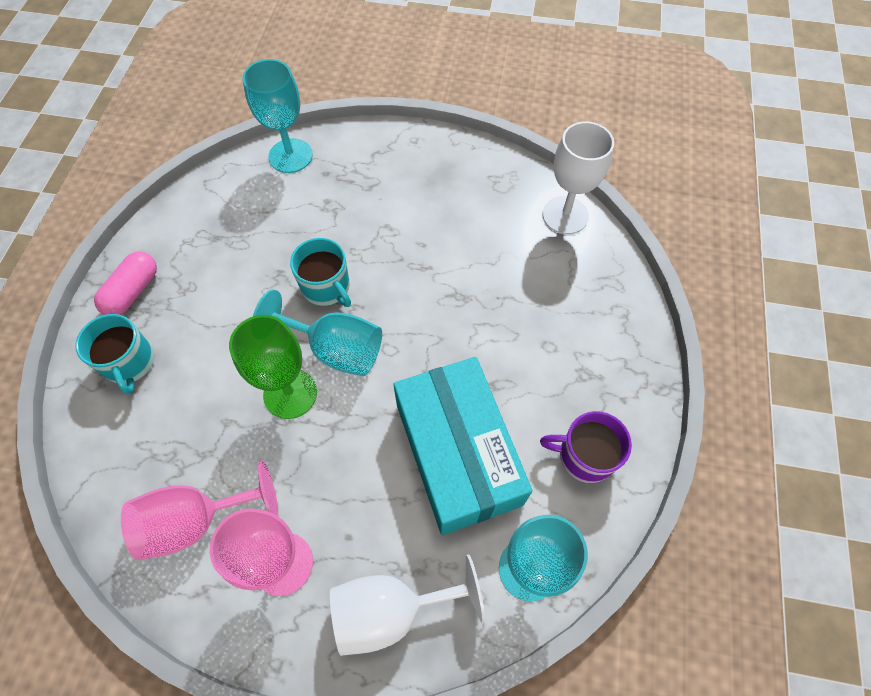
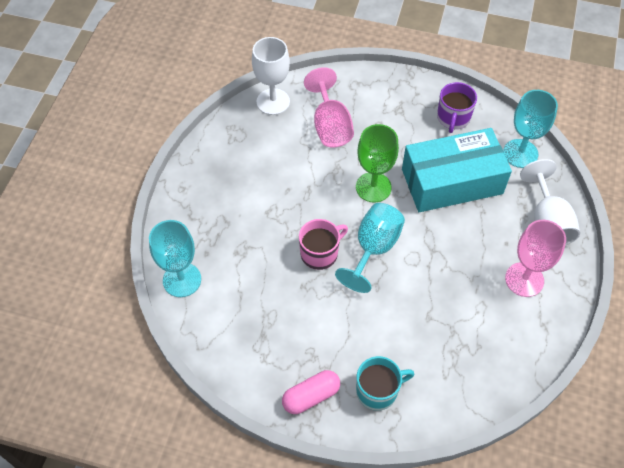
camera: 85 degrees left, 5 degrees down
(133, 291) = (311, 396): pink capsule -> pink capsule turned 60 degrees counterclockwise
(197, 520) = (499, 332): pink goblet -> pink goblet (330, 125)
(290, 393) = (407, 277): green goblet -> green goblet (373, 187)
(326, 287) = (320, 253): turquoise mug -> pink mug

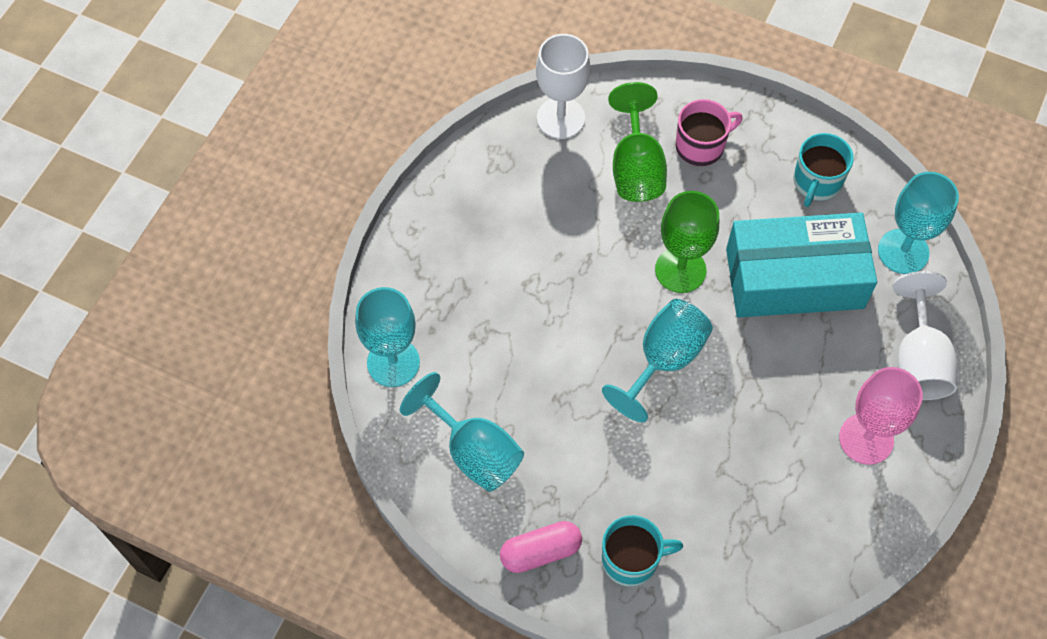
camera: 10 degrees right, 5 degrees up
(250, 332) = (473, 451): none -> turquoise goblet
(320, 253) = (588, 355): pink mug -> pink mug (701, 146)
(330, 125) = (636, 167): pink goblet -> green goblet
(453, 118) = (817, 182): purple mug -> turquoise mug

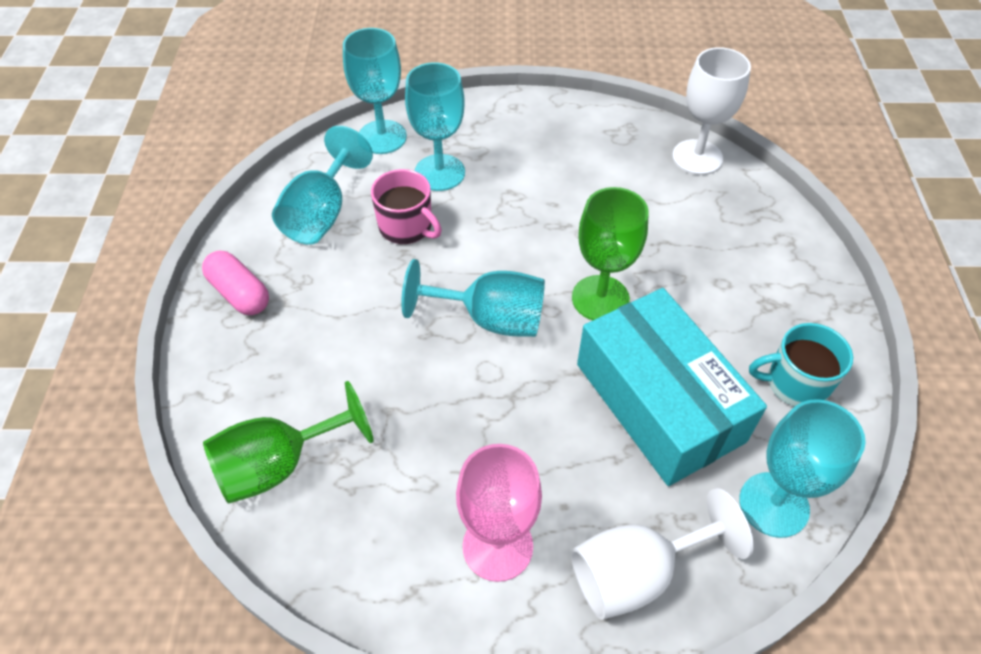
camera: 65 degrees right, 10 degrees down
(471, 331) = (439, 173): none -> turquoise goblet
(631, 559) = (256, 366): turquoise mug -> none
(636, 167) = (689, 226): green goblet -> green goblet (279, 464)
(701, 146) = (754, 267): pink mug -> pink mug (406, 227)

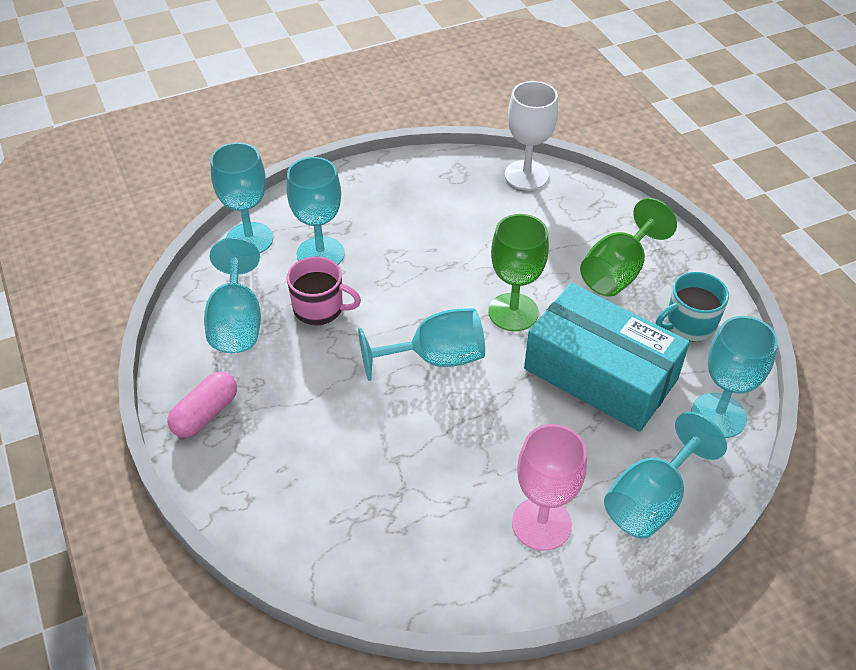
camera: 25 degrees left, 5 degrees down
(240, 293) = (205, 414): pink capsule -> pink capsule turned 75 degrees counterclockwise
(279, 464) = (331, 535): green goblet -> green goblet (618, 272)
(637, 573) = (651, 500): white goblet -> turquoise goblet

